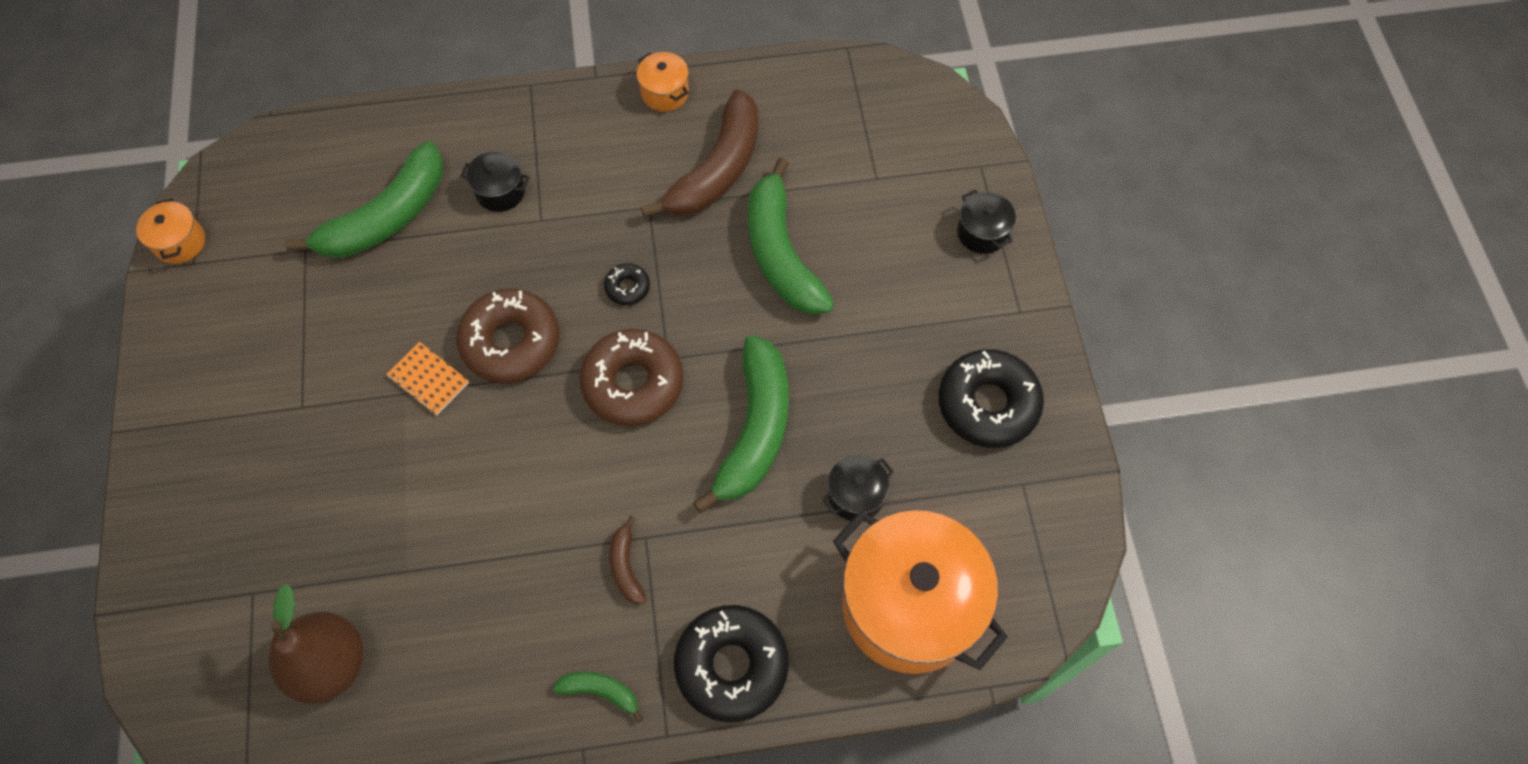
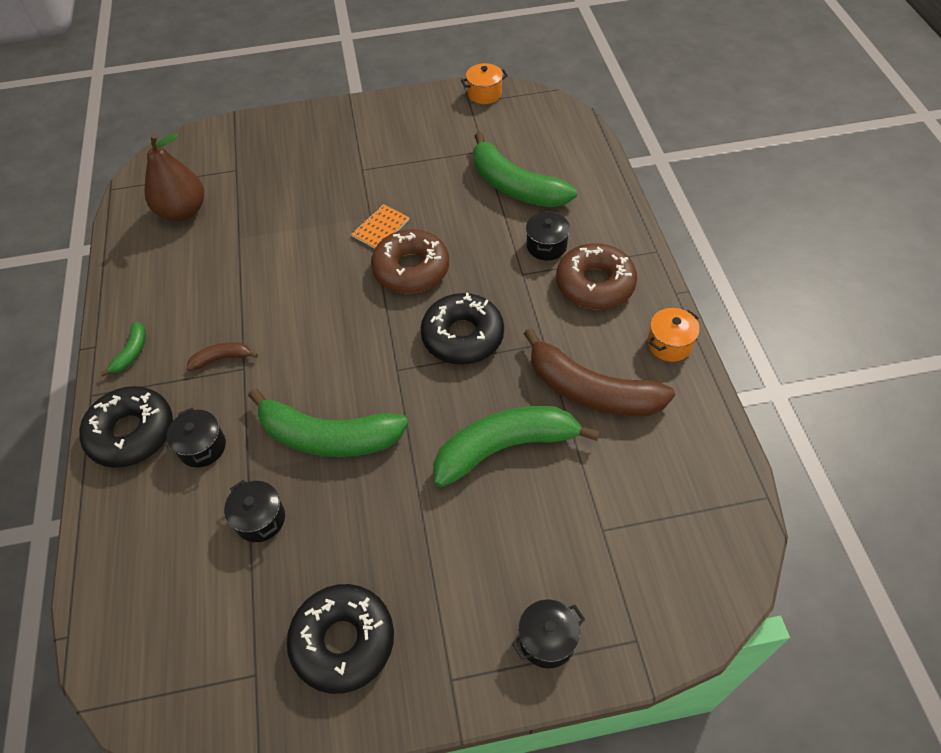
camera: 90 degrees right, 10 degrees down
(627, 287) = (463, 336): black donut -> black donut, size x2.16
(633, 383) = (374, 348): brown donut -> brown donut (595, 284)
(758, 573) = (202, 447): none -> black pot
(909, 606) = (153, 566): orange pot -> none

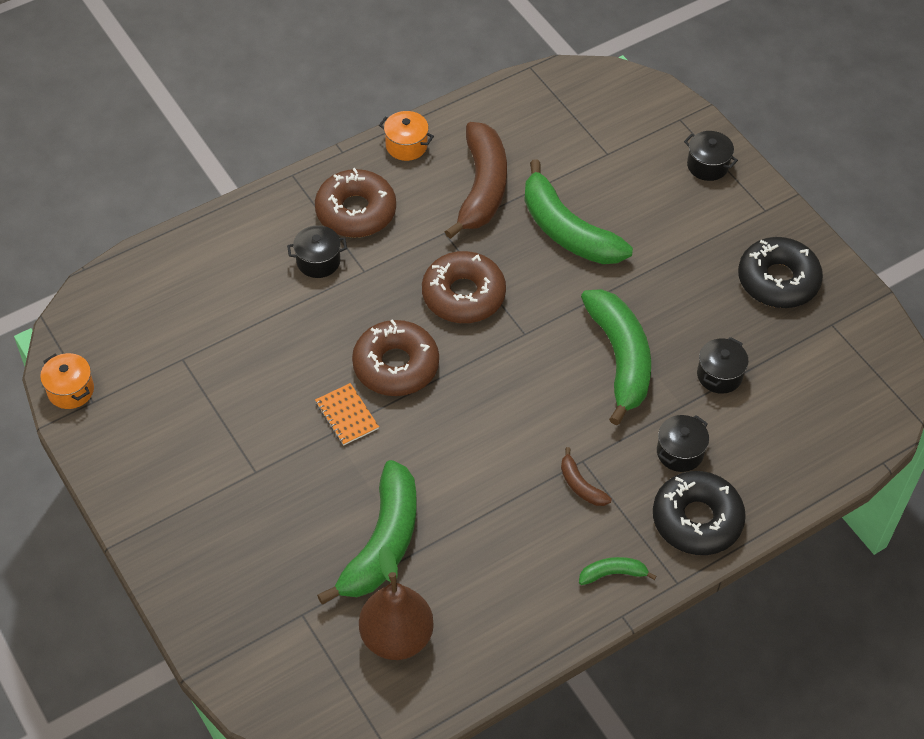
camera: 115 degrees left, 0 degrees up
(380, 228) = (346, 415): orange notebook -> orange notebook turned 45 degrees clockwise
(463, 336) = (463, 295): black donut -> brown donut
(515, 186) = (236, 311): green banana -> green banana (382, 543)

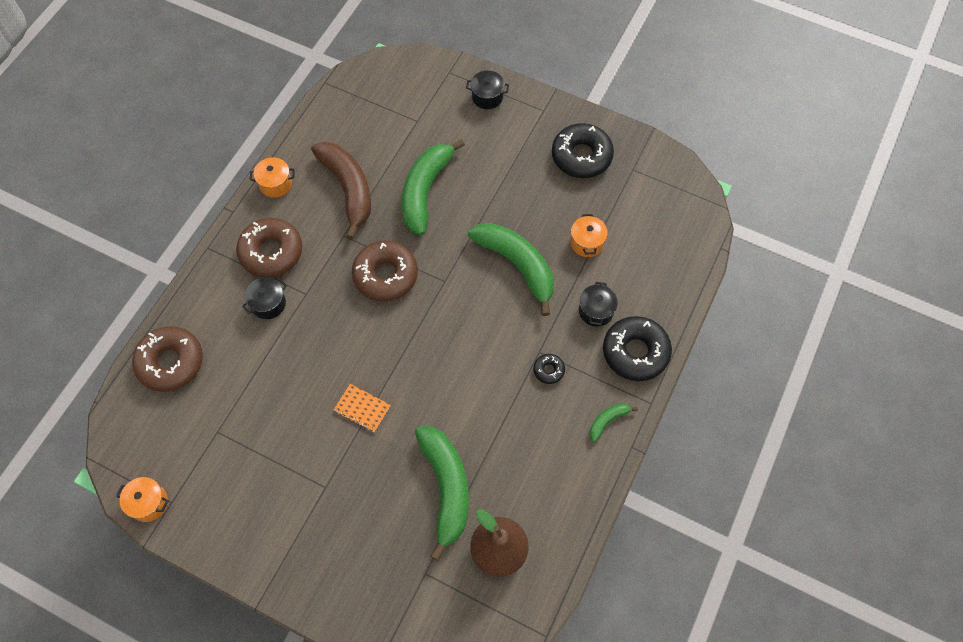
camera: 30 degrees left, 10 degrees up
(396, 365) = (372, 352): brown donut -> brown donut (170, 362)
(567, 231) = (425, 191): green banana -> green banana turned 90 degrees clockwise
(580, 485) = (548, 370): brown banana -> black donut
(719, 375) = (586, 243): black pot -> orange pot

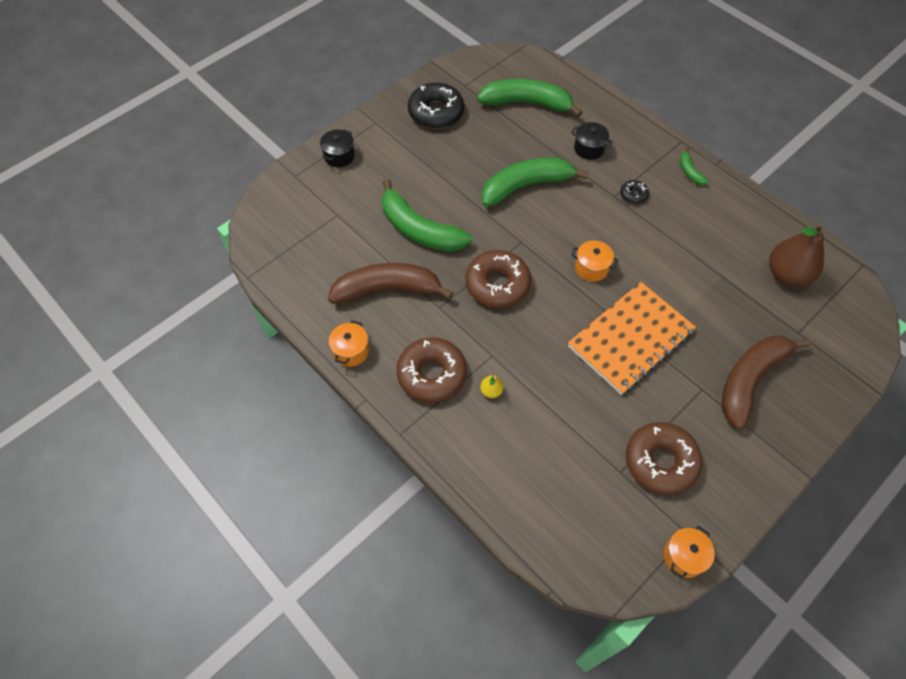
camera: 70 degrees left, 5 degrees down
(170, 362) = (527, 501): brown donut -> brown donut (660, 461)
(268, 304) = (491, 391): black pot -> yellow pear
(349, 532) = (750, 380): none -> brown banana
(362, 408) = (630, 339): orange notebook -> orange notebook, size x2.34
(446, 488) = (723, 296): green banana -> green banana (527, 103)
(586, 243) = (522, 135): orange pot -> orange pot (591, 268)
(635, 352) = (634, 136): black donut -> none

